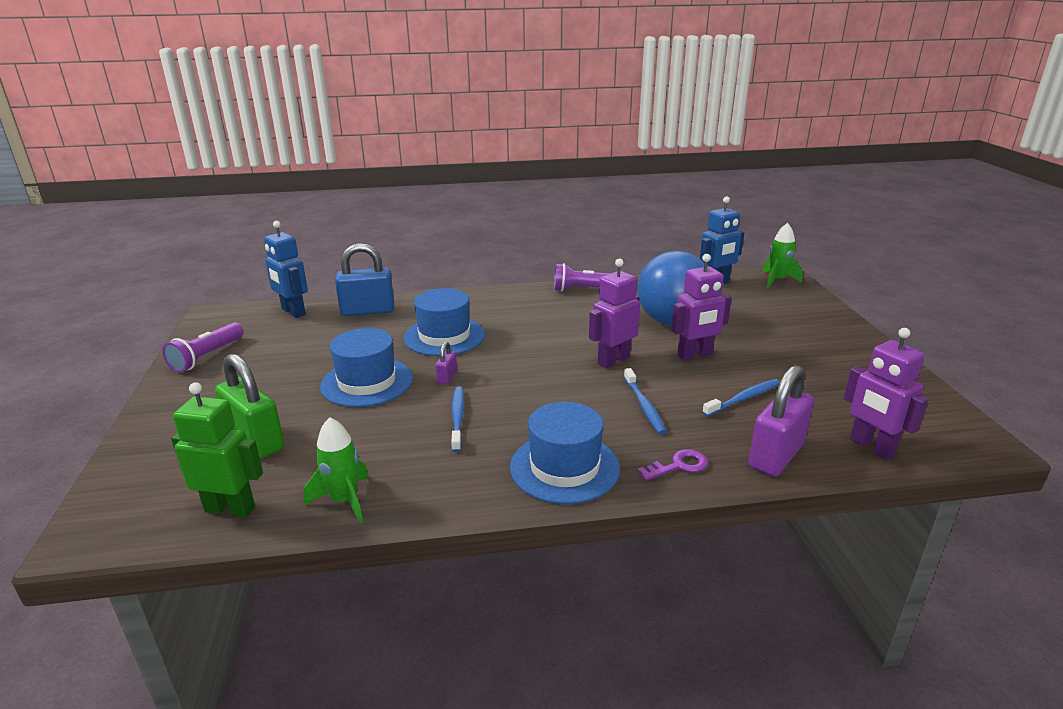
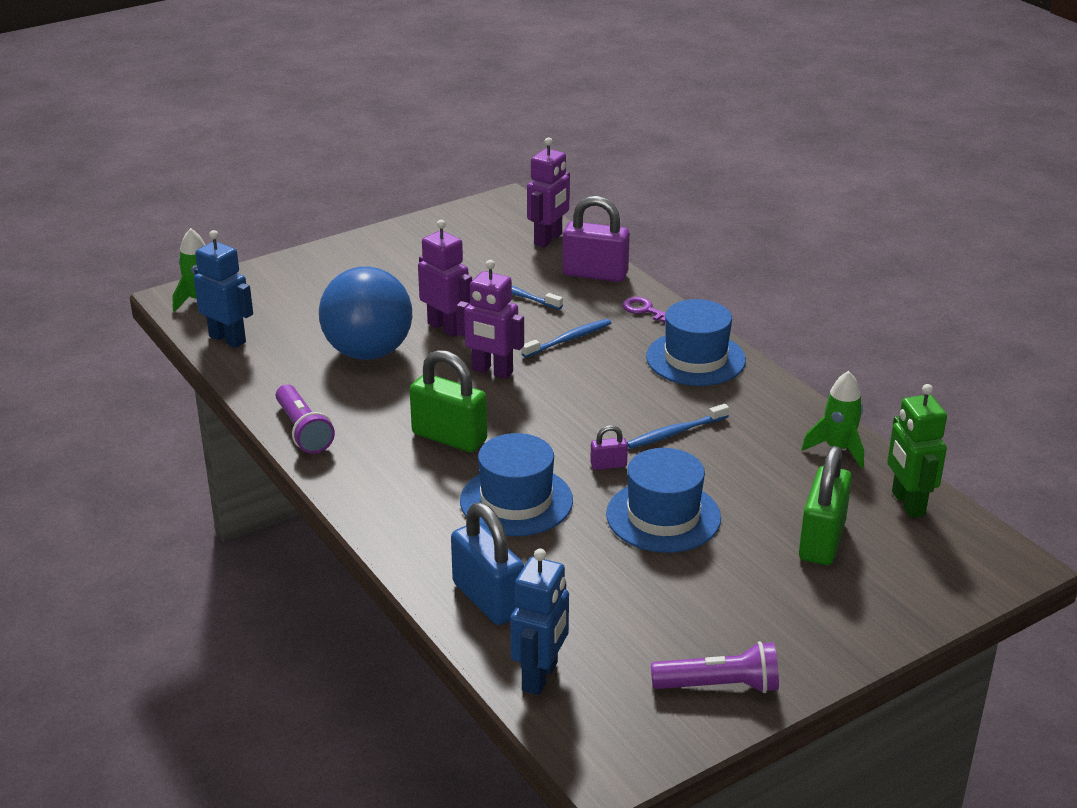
camera: 115 degrees left, 5 degrees up
(537, 329) = (449, 437): none -> green padlock

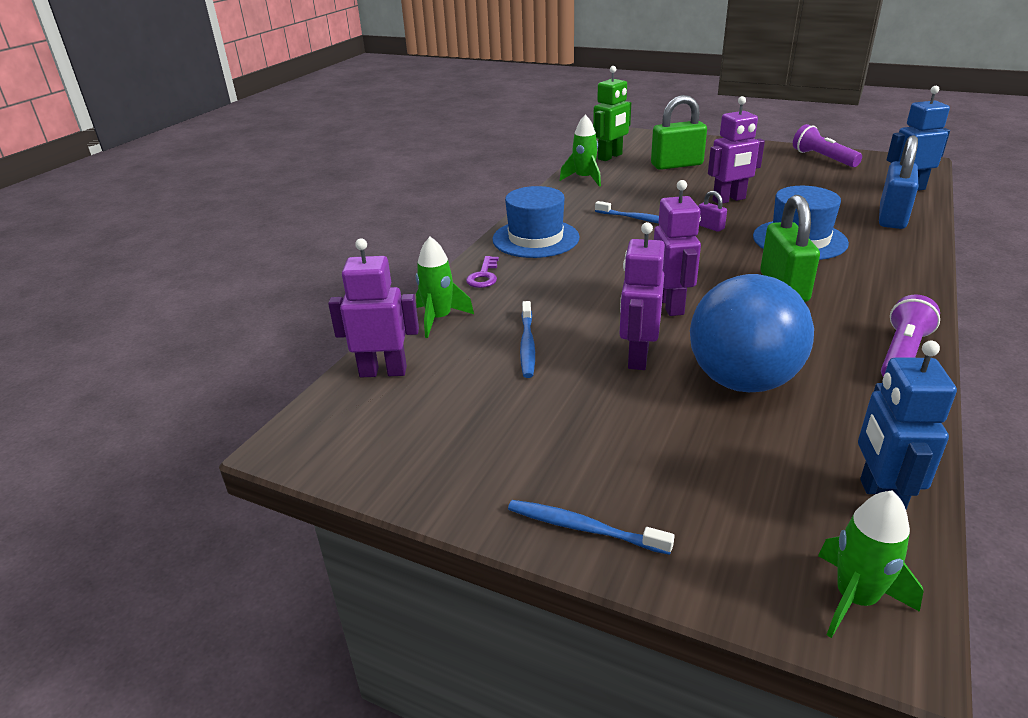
camera: 120 degrees left, 0 degrees up
(569, 339) = (573, 291): blue toothbrush -> blue toothbrush (583, 528)
(595, 274) = (439, 319): purple padlock -> green rocket
(663, 516) = (729, 200): blue hat -> purple robot

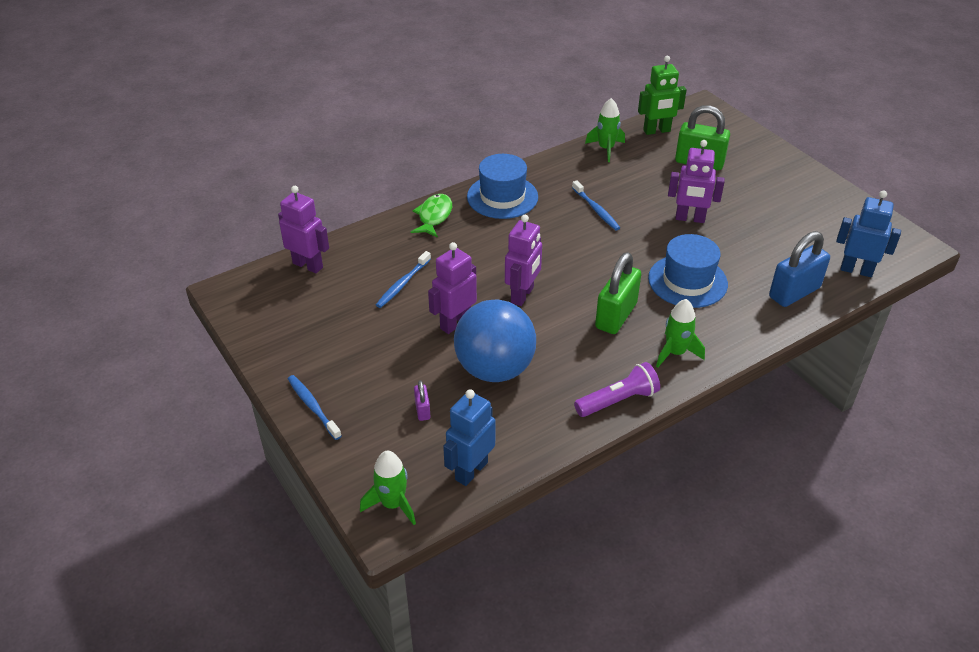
camera: 30 degrees right, 10 degrees up
(439, 319) = (373, 240): green rocket -> green rocket (675, 353)
(484, 276) = (434, 216): purple key -> green fish
(710, 227) = (638, 239): purple padlock -> purple padlock (422, 410)
(823, 158) = (837, 206): purple flashlight -> none

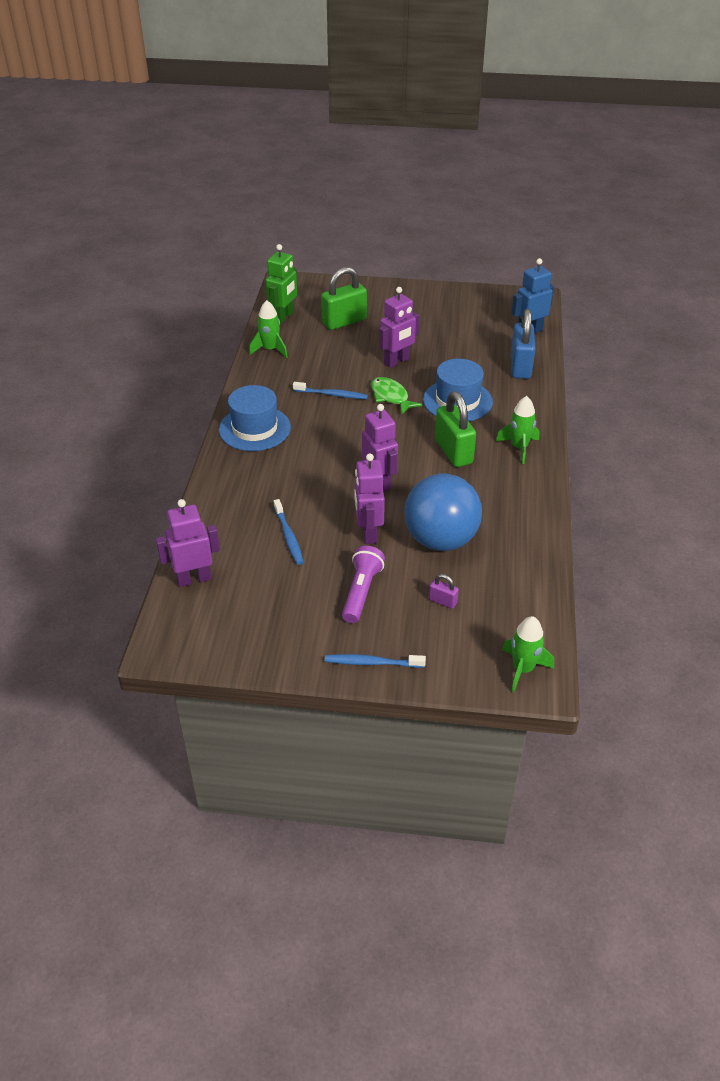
camera: 50 degrees left, 0 degrees up
(434, 216) = (229, 476): green fish -> green fish (391, 397)
(471, 470) = (530, 609): blue robot -> none
(617, 400) = (535, 499): purple flashlight -> purple flashlight (361, 592)

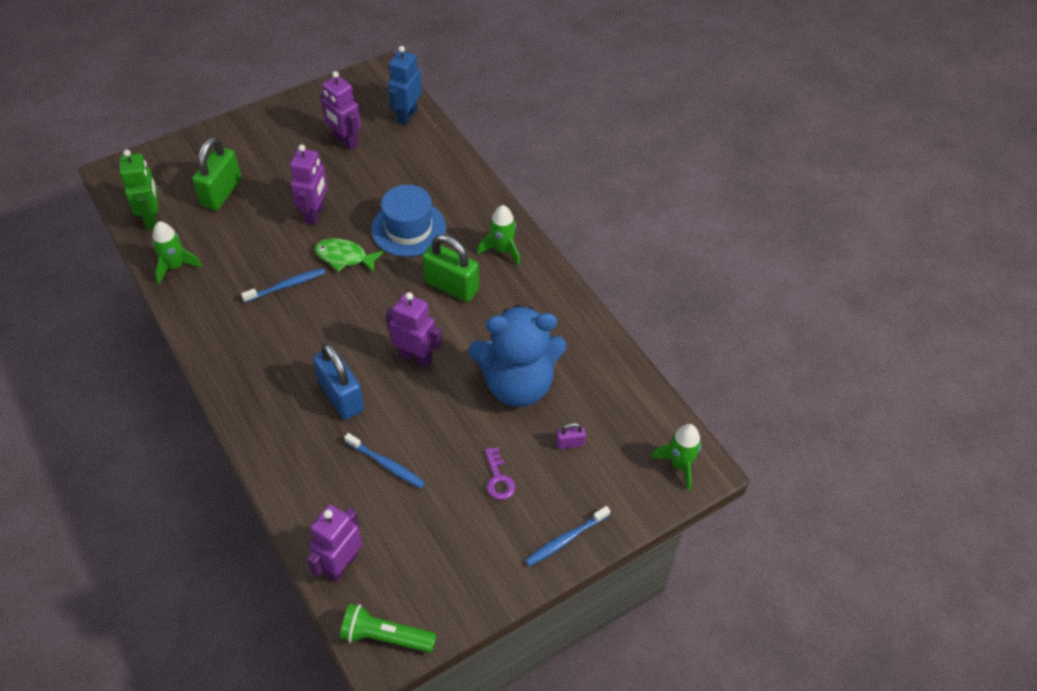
camera: 40 degrees left, 10 degrees up
(177, 640) = (386, 636): none -> green flashlight
(254, 428) = (246, 367): blue hat -> none
(361, 592) = (498, 479): purple flashlight -> purple key
(368, 533) = (452, 416): purple robot -> purple robot (345, 141)
(440, 540) = (518, 384): blue ball -> blue teddy bear
(520, 366) = (431, 160): blue padlock -> blue padlock (341, 396)

